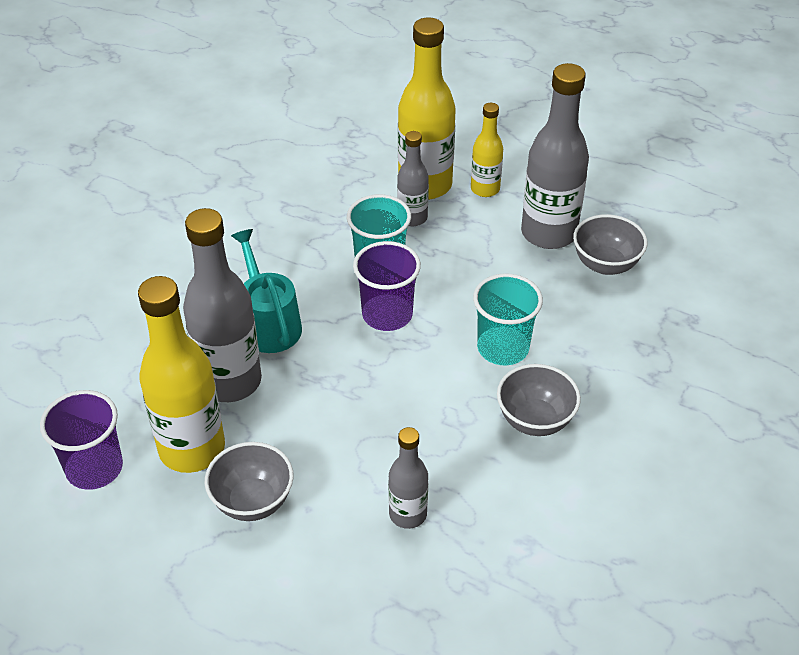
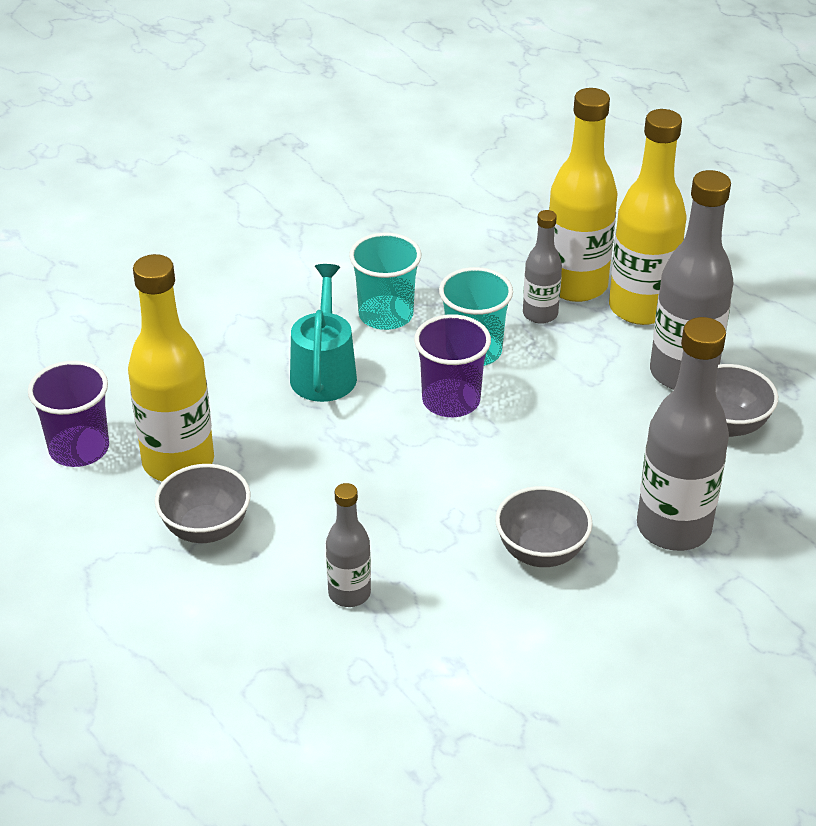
camera: 25 degrees right, 5 degrees down
(230, 381) = (252, 413): grey bottle -> grey bottle (673, 528)
(485, 189) = (640, 308): yellow bottle -> yellow bottle, size x1.84
(503, 348) = (553, 471): turquoise cup -> turquoise cup (386, 315)

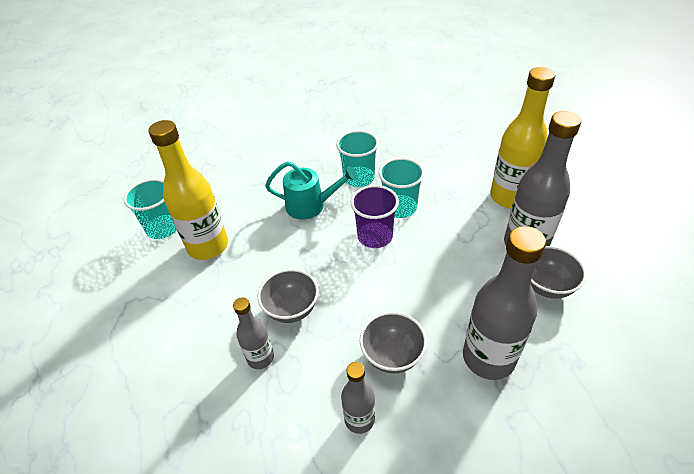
camera: 20 degrees right, 5 degrees up
(79, 449) = (163, 228): purple cup -> turquoise cup
(206, 529) = (201, 292): grey bowl -> grey bowl (292, 309)
(324, 371) = (311, 205): turquoise watering can -> turquoise watering can turned 75 degrees clockwise
(540, 314) = (447, 191): grey bottle -> grey bottle (359, 419)
(575, 285) = (474, 177): yellow bottle -> none

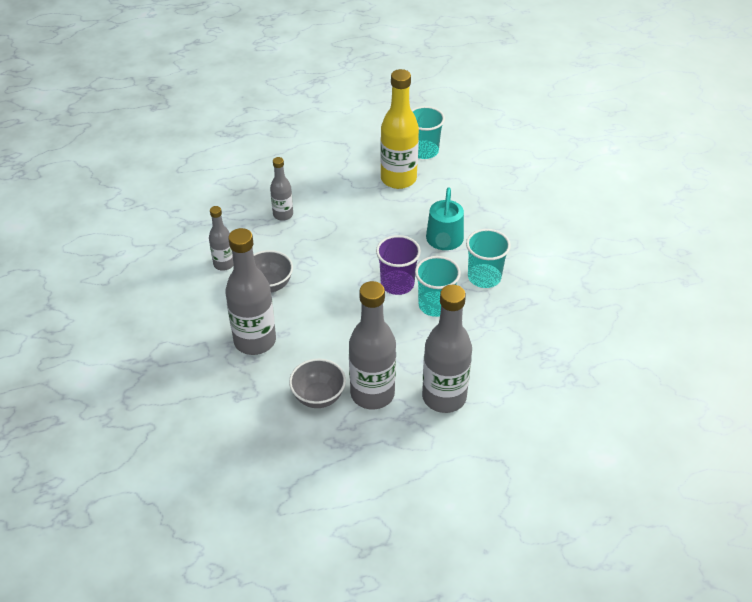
camera: 90 degrees right, 0 degrees up
(292, 309) = (323, 230): grey bowl -> none
(509, 197) = (444, 397): yellow bottle -> grey bottle

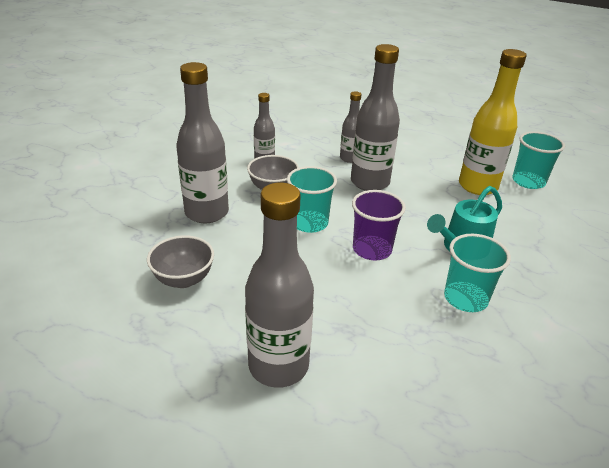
camera: 45 degrees right, 10 degrees down
(372, 394) = (224, 310): grey bottle -> grey bottle (370, 182)
(435, 305) = (383, 287): turquoise cup -> turquoise cup (309, 223)

